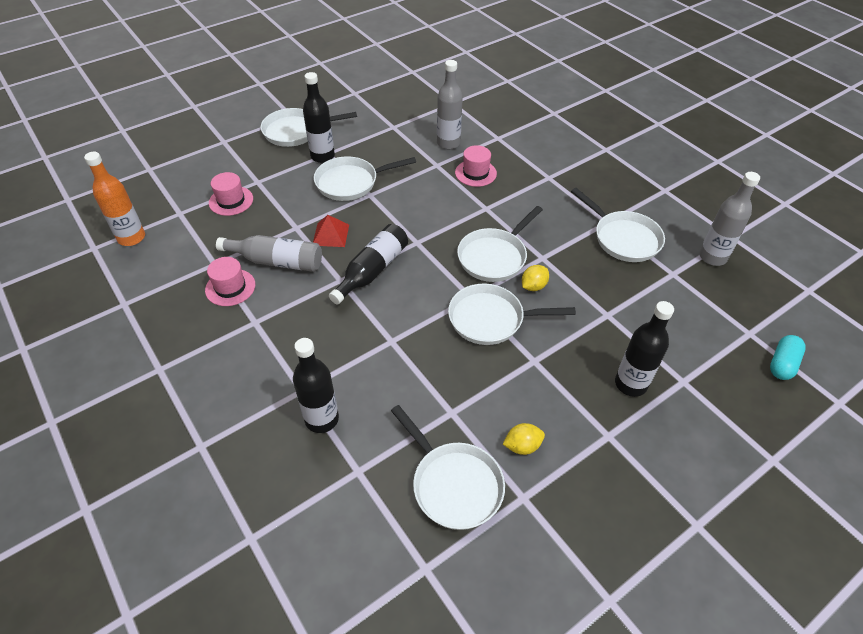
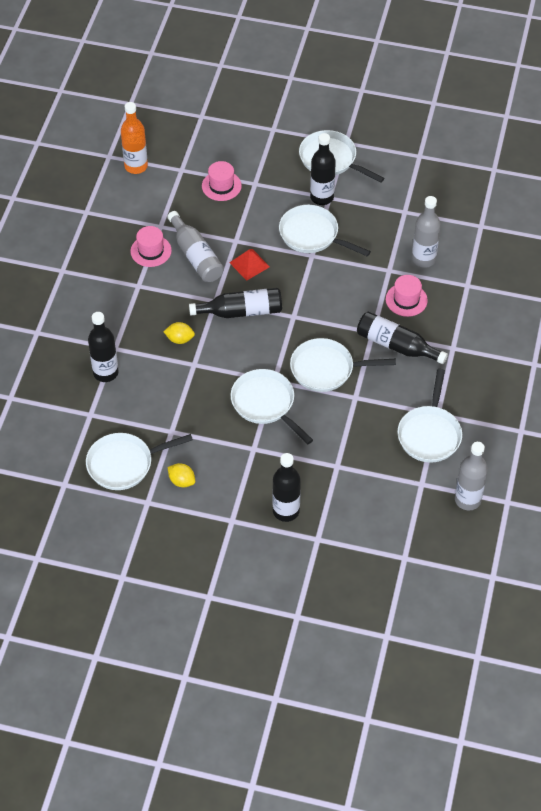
camera: 50 degrees right, 5 degrees up
(453, 484) = (124, 464): white pan -> white pan turned 60 degrees clockwise
(514, 204) = (396, 345): none -> black bottle
(533, 286) = (320, 409): yellow lemon -> yellow lemon (179, 339)
(782, 364) = (392, 589): turquoise capsule -> none

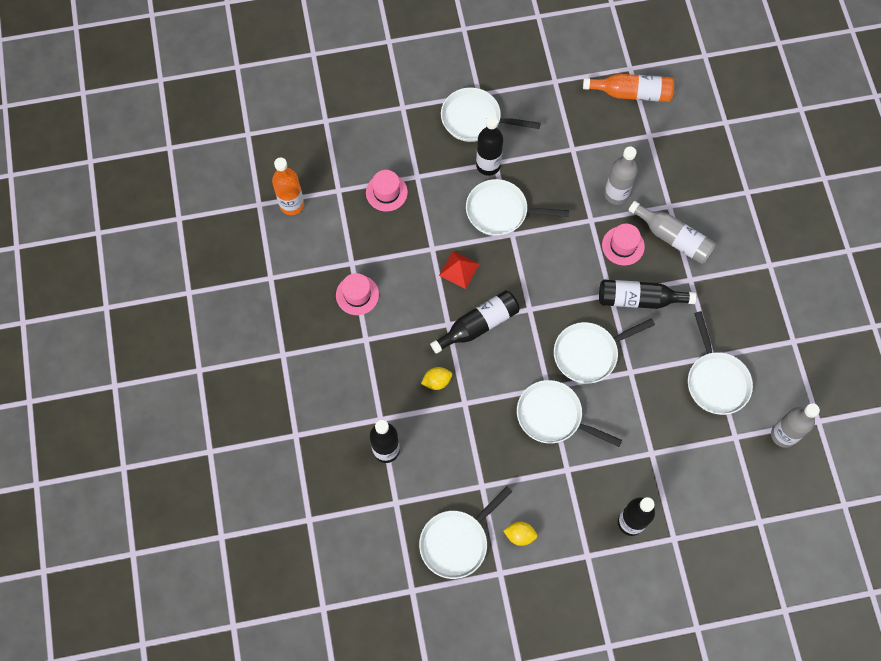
camera: 25 degrees left, 15 degrees up
(196, 256) = (403, 282): grey bottle -> grey bottle (673, 238)
(484, 188) = (632, 93): none -> orange bottle

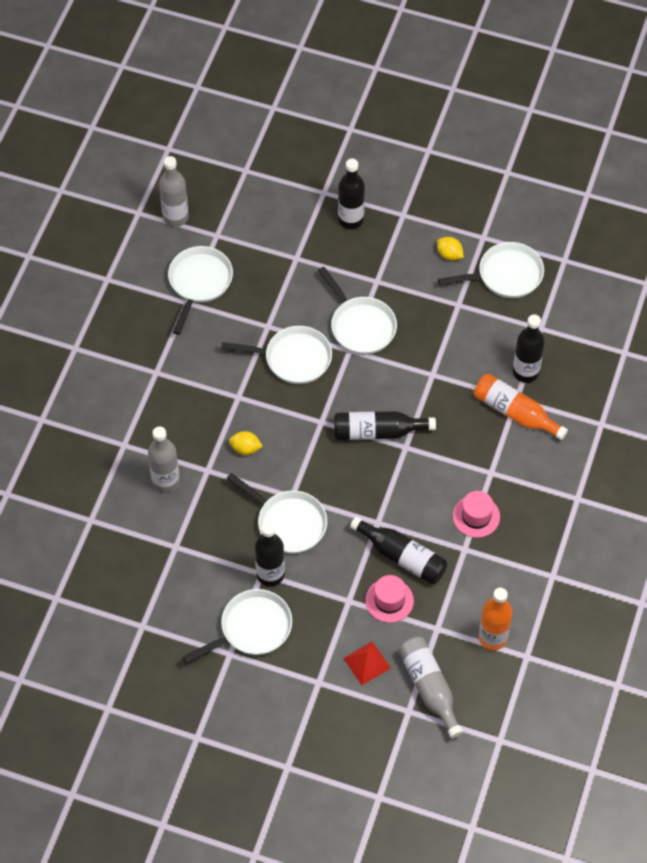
camera: 150 degrees left, 10 degrees down
(437, 381) = (446, 404): yellow lemon -> yellow lemon (245, 448)
(459, 269) = (364, 490): red pyramid -> red pyramid (367, 663)
(475, 119) = (251, 629): white pan -> white pan turned 75 degrees counterclockwise
(623, 245) = (195, 432): pink hat -> none
(632, 93) = (74, 571): orange bottle -> orange bottle (515, 412)
(639, 299) = (215, 379): black bottle -> black bottle (402, 557)
(673, 238) = (143, 414): grey bottle -> grey bottle (429, 687)

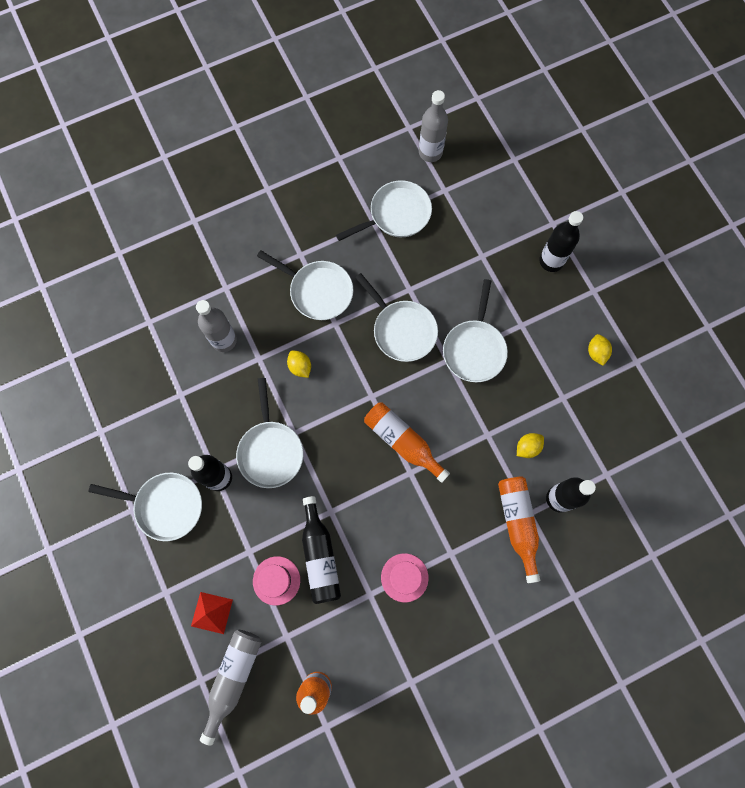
camera: 45 degrees right, 15 degrees up
(377, 432) = (402, 442): black bottle -> orange bottle
(469, 358) = (527, 447): none -> yellow lemon
(505, 275) = (622, 407): white pan -> white pan (317, 291)

